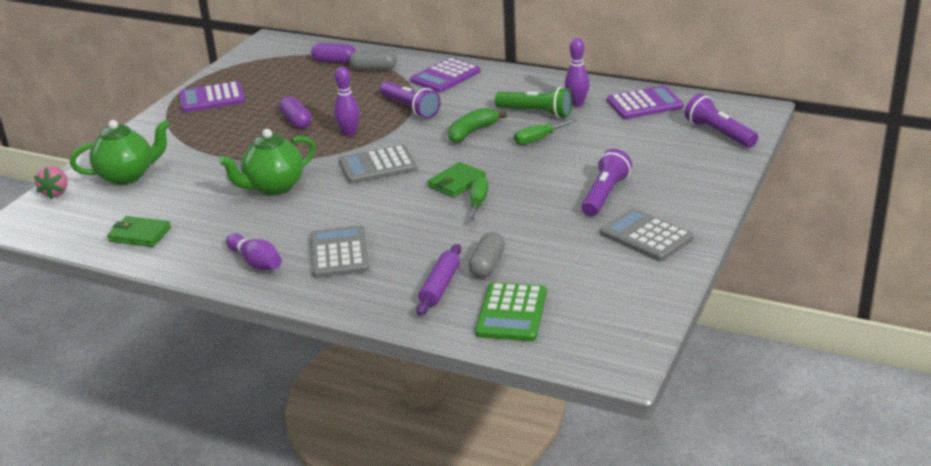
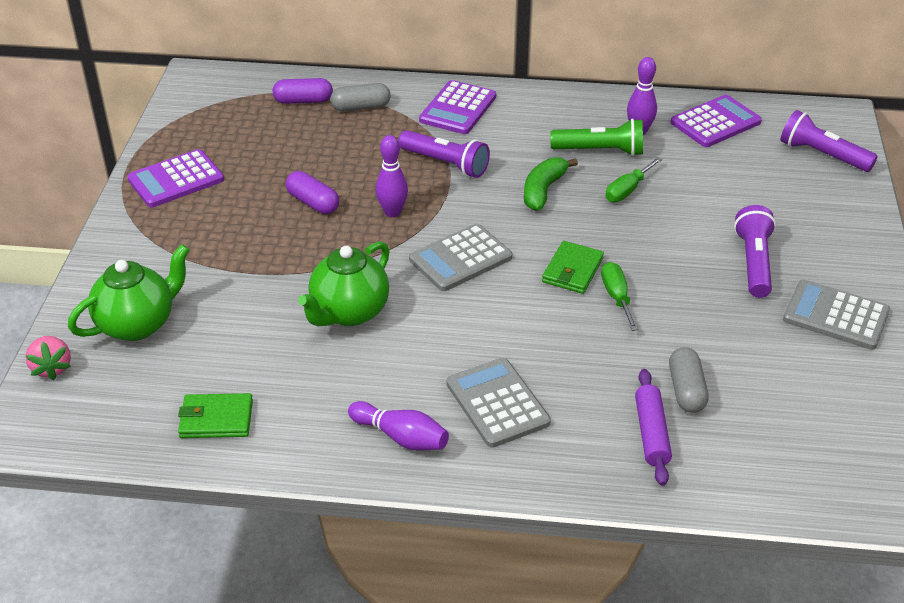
camera: 20 degrees left, 10 degrees up
(511, 313) = (758, 457): green calculator -> none

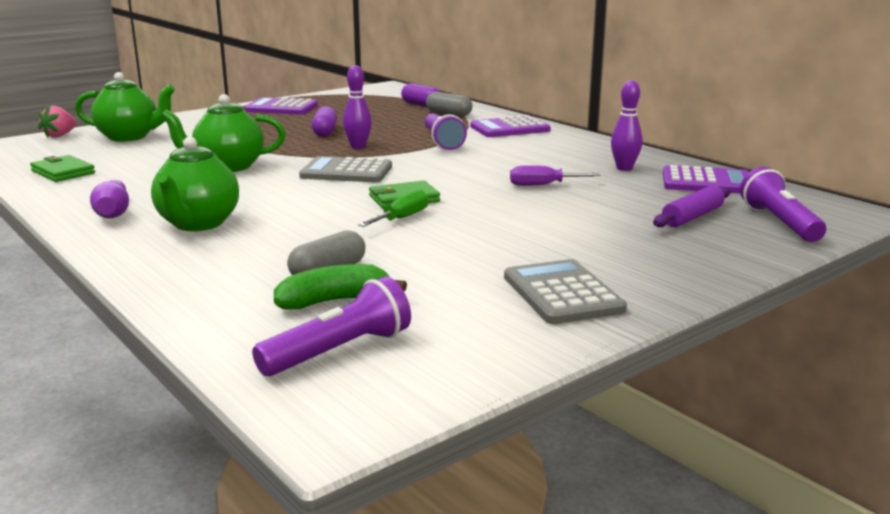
camera: 45 degrees right, 20 degrees down
(497, 403) = (198, 224): grey calculator -> green teapot
(543, 190) = (478, 167): green banana -> green banana (335, 301)
(600, 151) = (568, 166): green flashlight -> none
(627, 190) = (543, 185): green screwdriver -> purple screwdriver
(651, 433) = (246, 276): purple rolling pin -> purple rolling pin (692, 217)
(753, 262) = (559, 244): purple flashlight -> purple flashlight (339, 351)

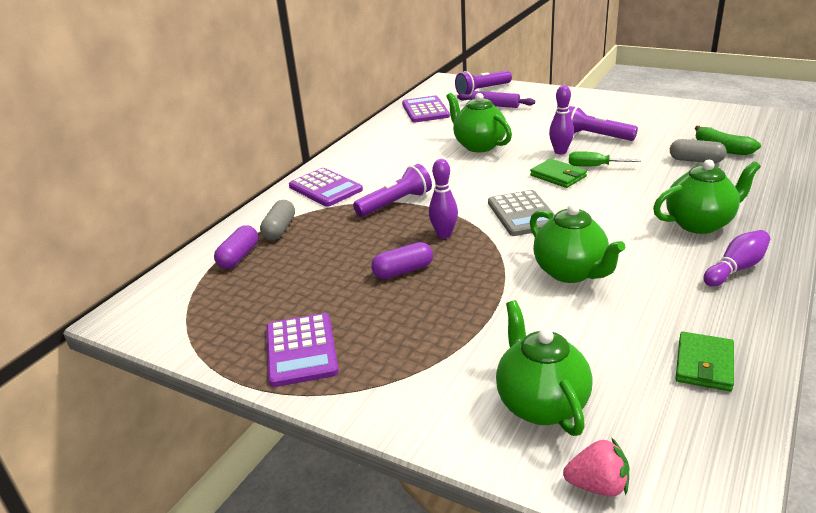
camera: 110 degrees left, 10 degrees up
(339, 351) = (758, 134): purple flashlight -> purple flashlight (595, 136)
(543, 185) = (478, 145): purple screwdriver -> green teapot
(562, 293) = (635, 112): grey calculator -> none
(624, 168) = (415, 132): purple bowling pin -> purple bowling pin (560, 152)

